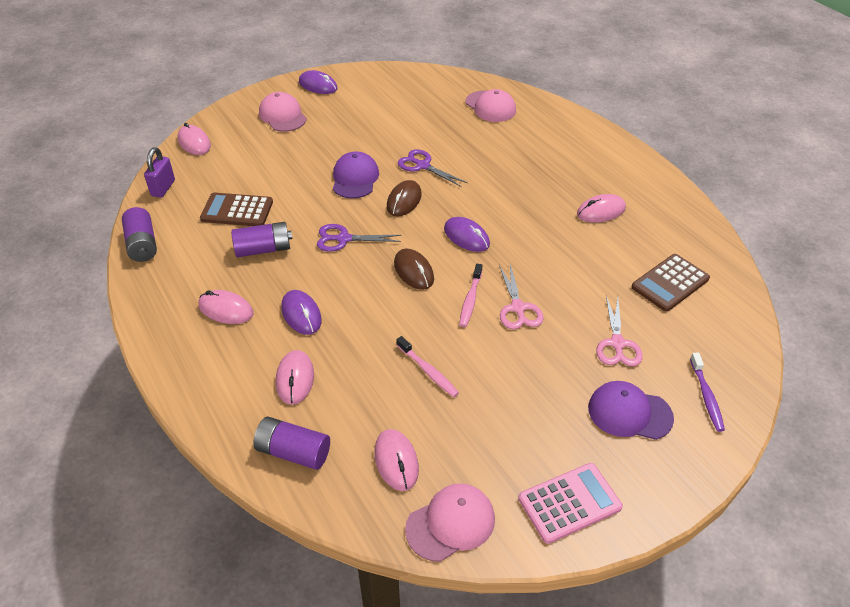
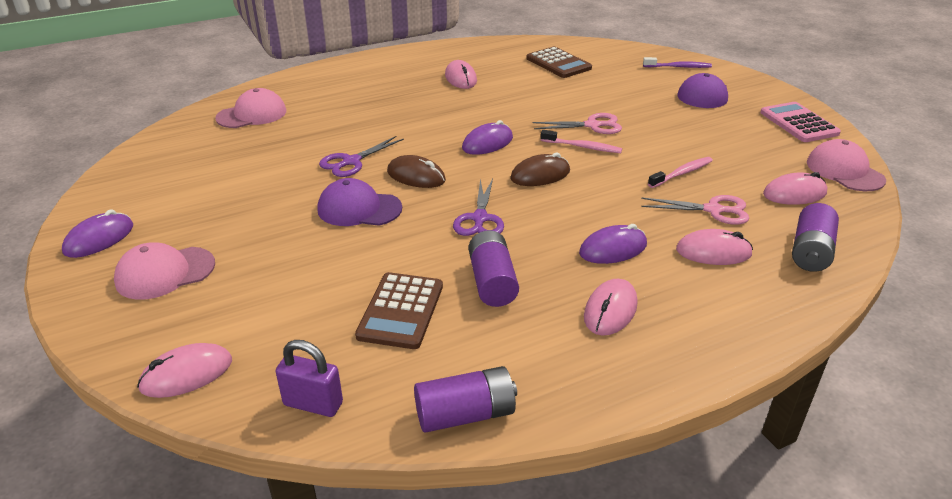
camera: 85 degrees left, 10 degrees down
(617, 344) = (630, 90): pink scissors -> pink scissors (713, 210)

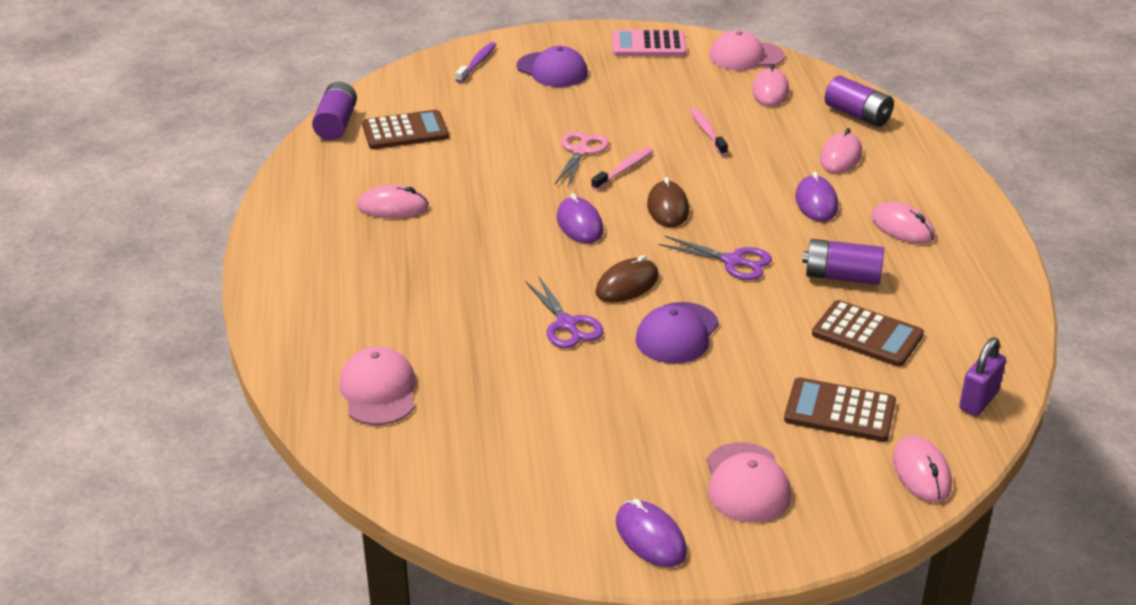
camera: 70 degrees left, 0 degrees up
(273, 310) = (839, 411): none -> brown calculator
(465, 414) = (1007, 325): purple battery -> purple battery (336, 124)
(713, 210) = (777, 136): pink scissors -> none

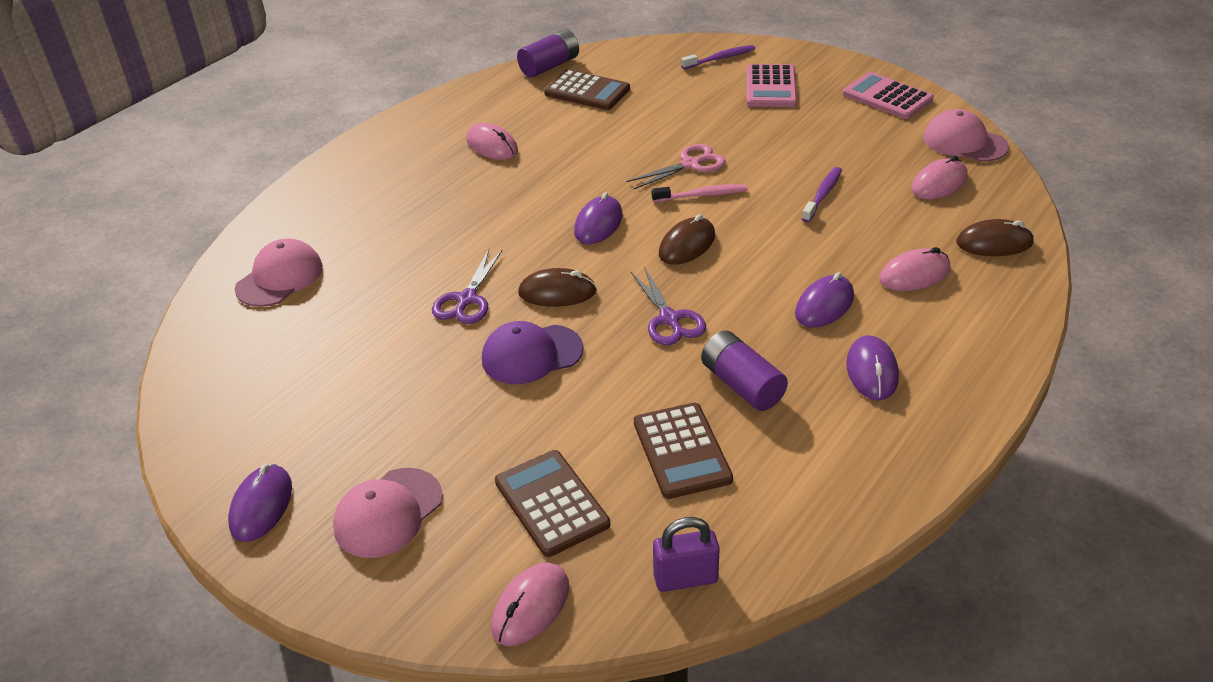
camera: 45 degrees right, 5 degrees up
(552, 70) = (771, 87): purple cap -> pink calculator
(707, 132) = (822, 195): pink toothbrush -> purple toothbrush
(857, 115) = (994, 243): purple battery -> brown mouse
(902, 227) = (872, 371): pink mouse -> purple mouse

